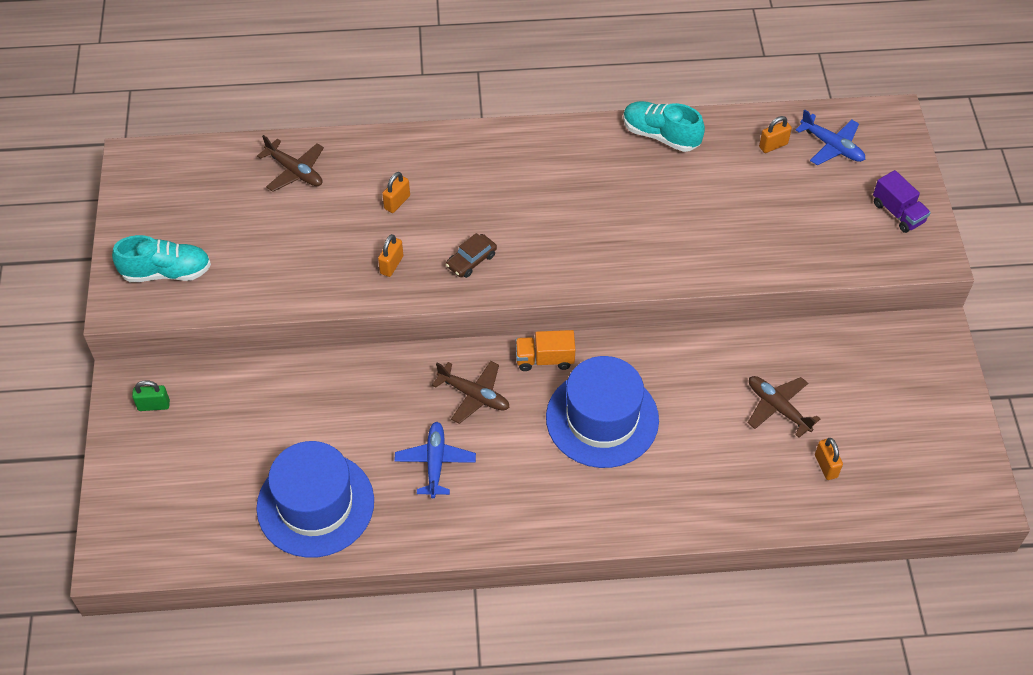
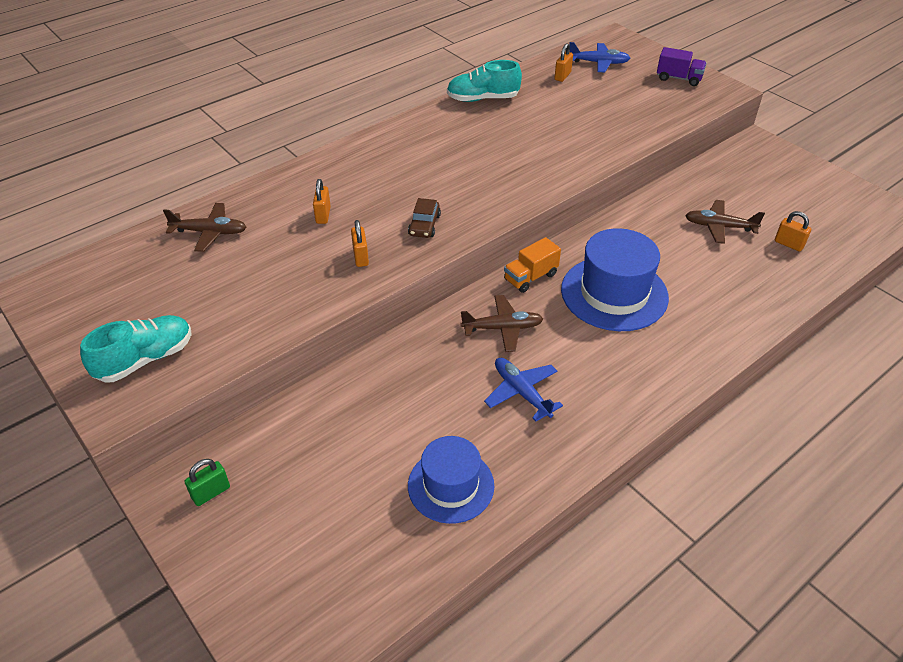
camera: 35 degrees left, 10 degrees down
(315, 504) = (451, 485): blue hat -> blue hat, size x0.66

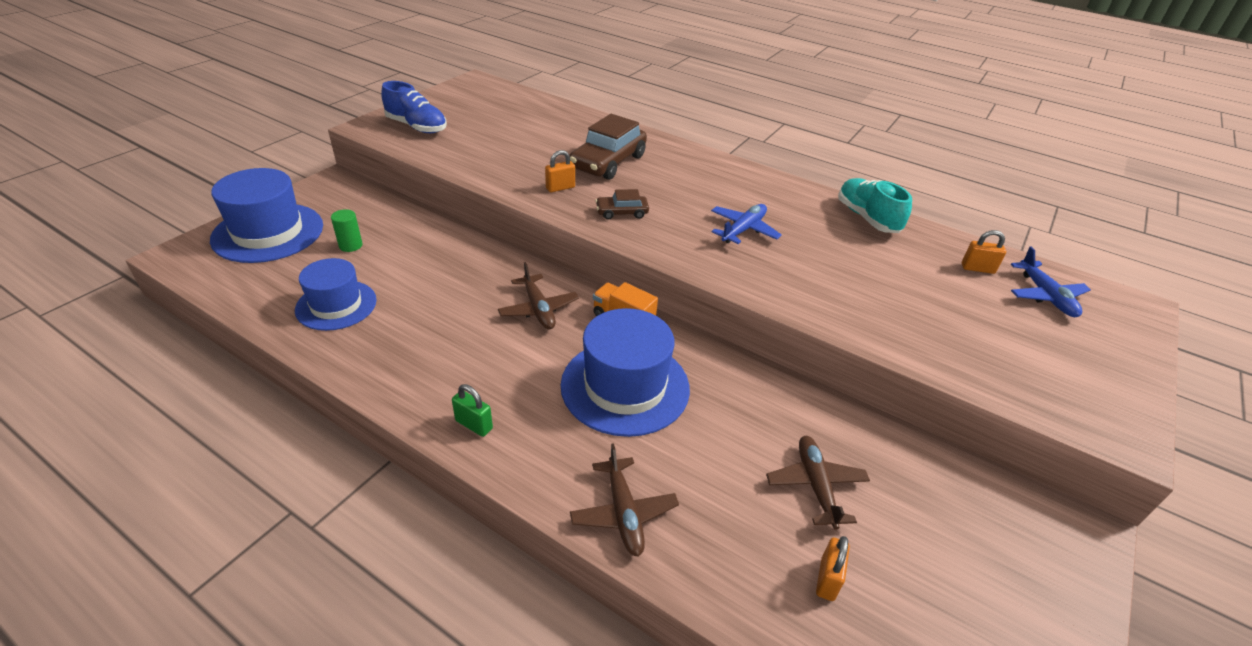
camera: 70 degrees right, 5 degrees down
(145, 359) = (416, 127): turquoise shoe -> blue shoe
(210, 232) = (561, 122): brown plane -> brown plane (623, 513)
(211, 493) = (330, 198): green padlock -> green padlock (474, 425)
(268, 561) = (268, 232): none -> blue hat
(323, 215) = (608, 162): orange padlock -> brown car
(336, 471) = (350, 245): none -> green cylinder
(521, 392) = (453, 332): blue plane -> blue plane (743, 230)
(679, 78) = (1095, 378): purple truck -> none

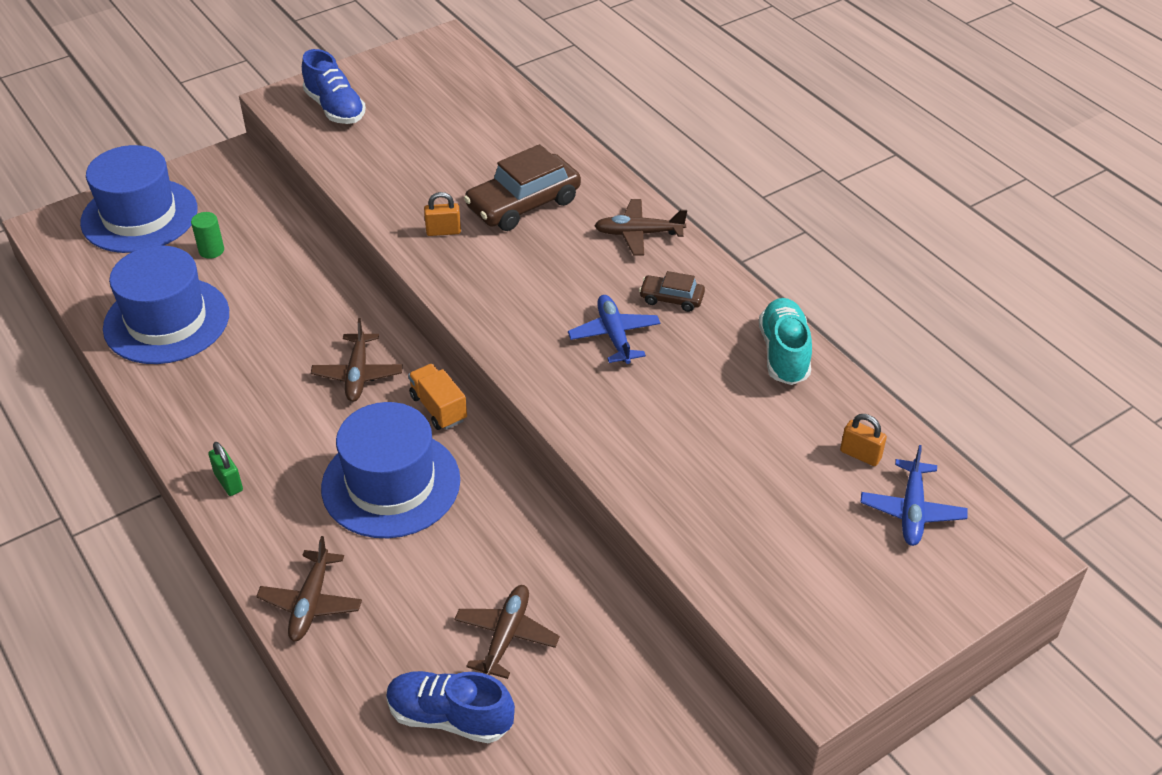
camera: 25 degrees right, 5 degrees up
(336, 305) = (166, 321): blue hat -> blue hat, size x1.52
(622, 212) = (490, 281): brown car -> brown car (671, 299)
(705, 166) = (638, 233): none -> brown plane
(743, 230) = (614, 335): blue plane -> blue plane turned 75 degrees counterclockwise
(827, 579) = (450, 717): orange padlock -> blue shoe

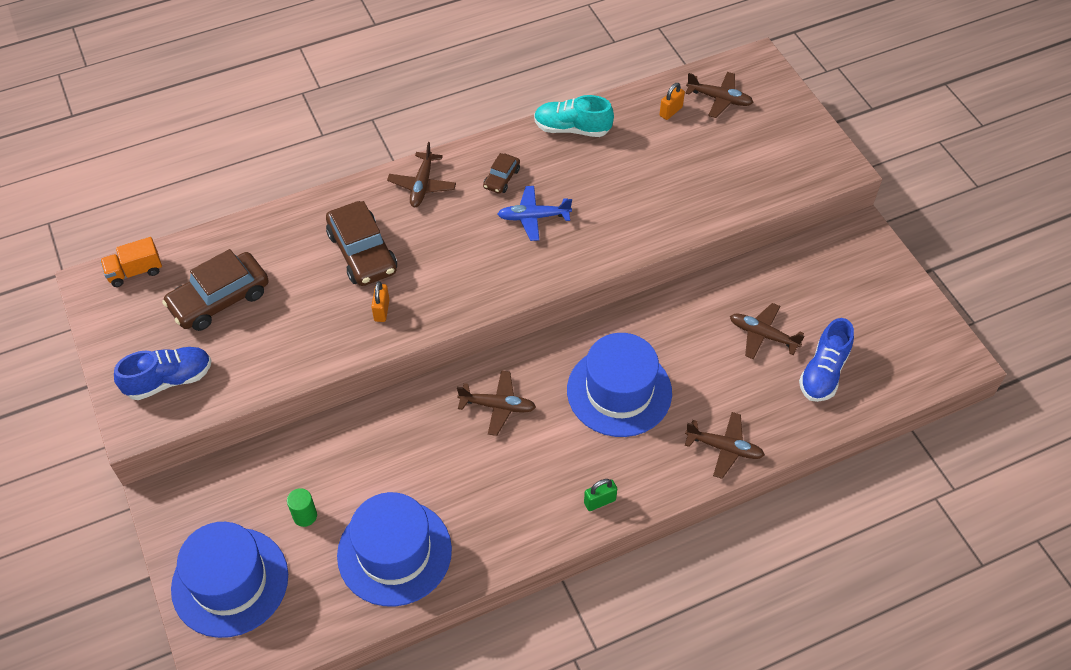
camera: 80 degrees left, 10 degrees up
(438, 408) = (547, 354): orange truck -> orange truck (135, 271)
(439, 119) = (219, 299): none -> brown car
(911, 511) = (719, 99): blue plane -> brown plane

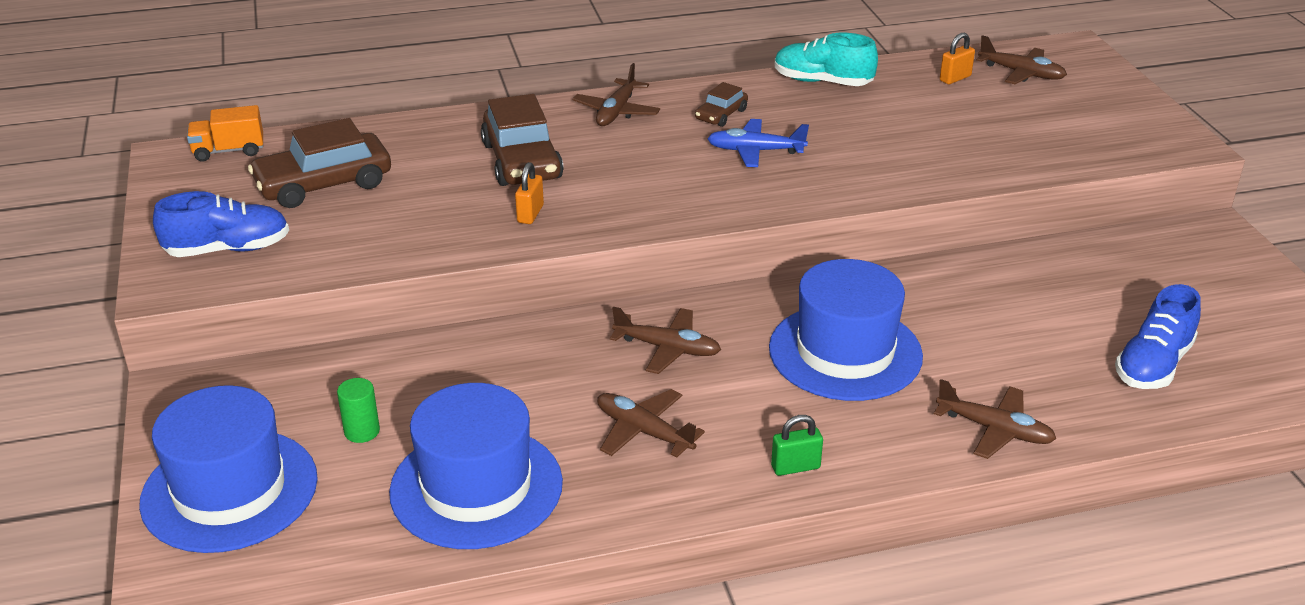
camera: 10 degrees right, 20 degrees down
(762, 335) = (1063, 317): brown plane -> brown plane (643, 431)

